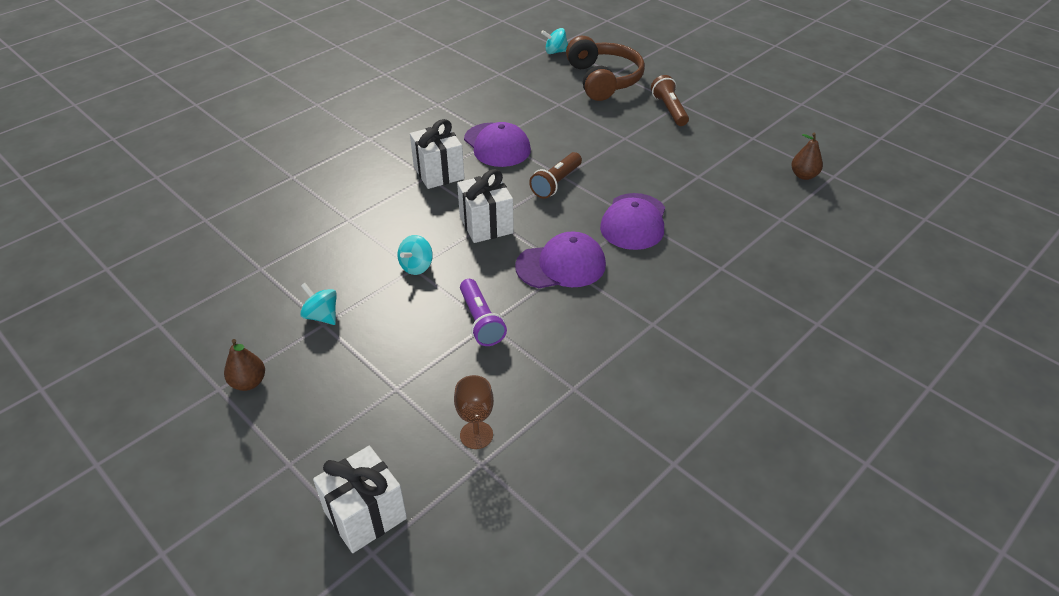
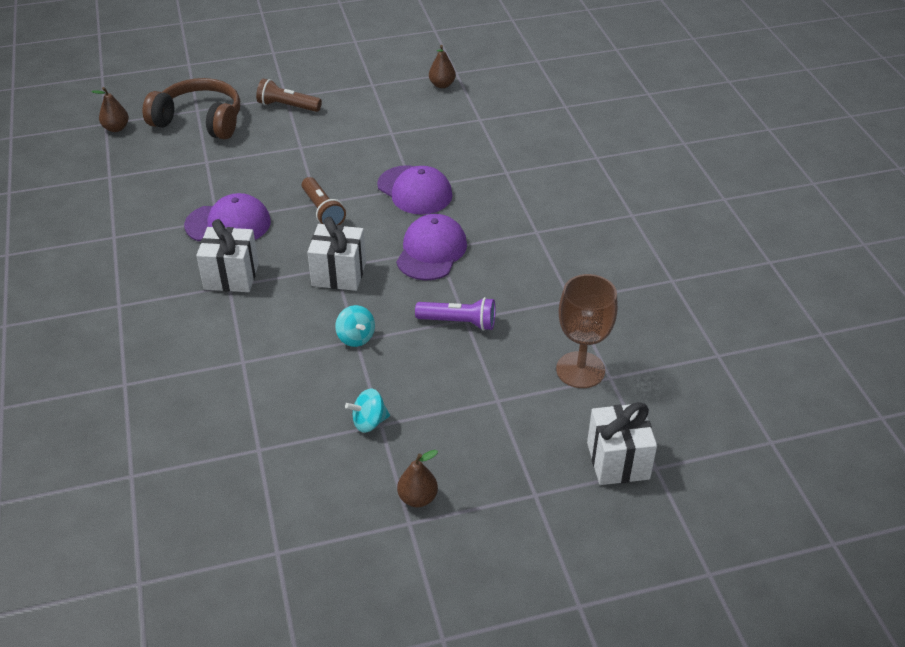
camera: 60 degrees left, 0 degrees up
(476, 435) = (580, 370): brown goblet -> brown goblet, size x1.66
(555, 52) = (116, 128): turquoise spinning top -> brown pear

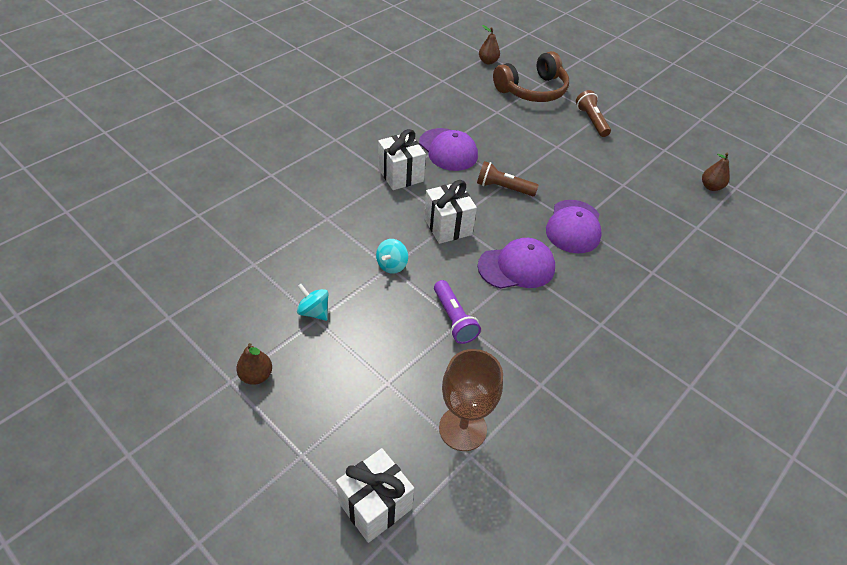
camera: 55 degrees right, 5 degrees up
(200, 121) = (532, 90): brown headphones -> brown headphones turned 75 degrees clockwise
(322, 211) = (503, 188): brown flashlight -> brown flashlight turned 75 degrees clockwise

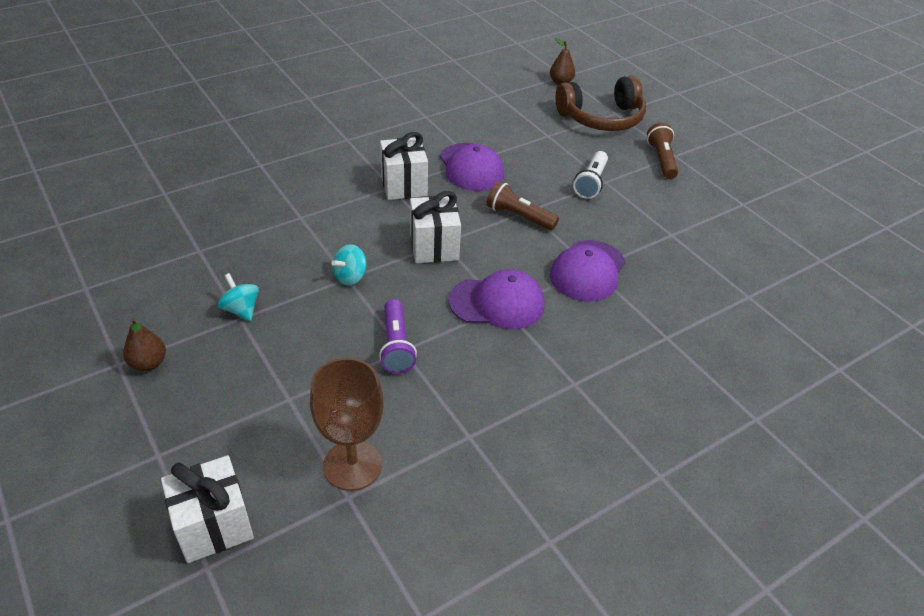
camera: 15 degrees right, 5 degrees down
(546, 149) = (591, 183): none -> white flashlight
(711, 187) = (787, 254): brown pear -> none

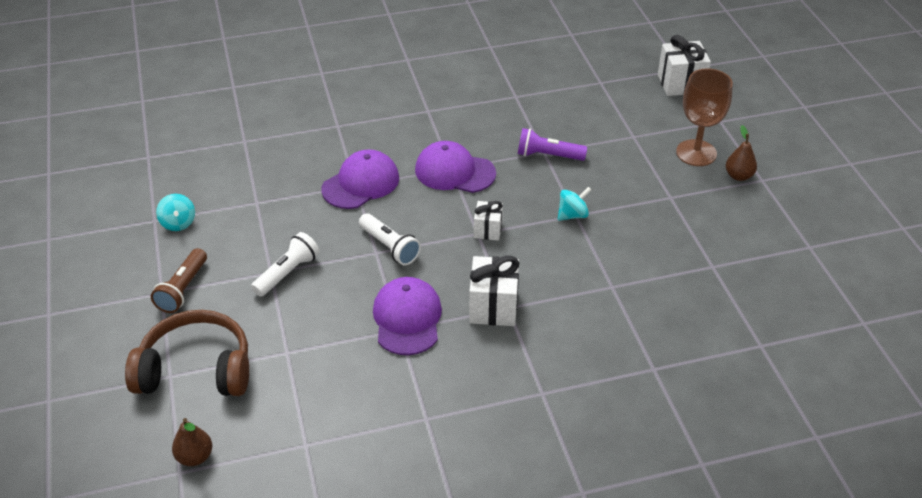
camera: 160 degrees left, 0 degrees up
(241, 310) = (669, 203): turquoise spinning top -> turquoise spinning top (178, 223)
(352, 465) = (595, 95): brown goblet -> brown goblet (696, 153)
(396, 345) = (548, 155): purple flashlight -> purple flashlight turned 90 degrees counterclockwise
(434, 247) = (488, 230): white gift -> white gift, size x0.60
(519, 216) = (389, 247): brown flashlight -> white flashlight

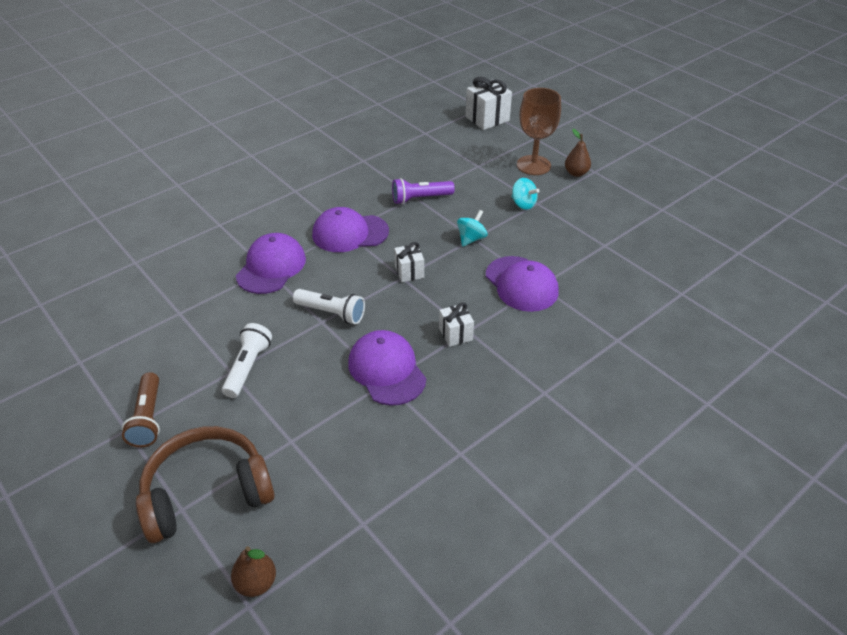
camera: 25 degrees left, 0 degrees up
(178, 223) = (108, 357): turquoise spinning top -> turquoise spinning top (523, 204)
(493, 307) = (455, 334): white gift -> white gift, size x0.60
(593, 279) = (521, 284): none -> purple cap

